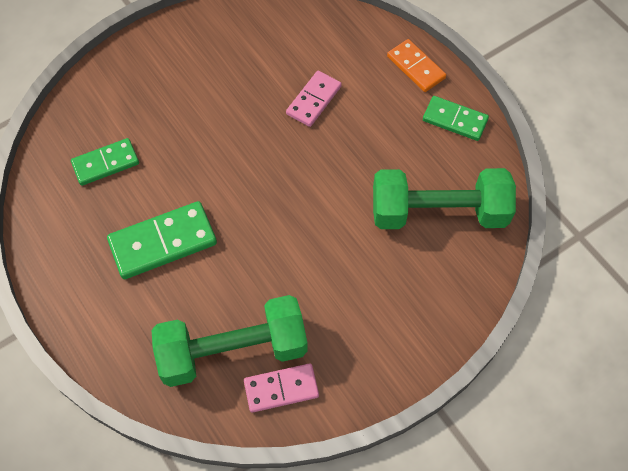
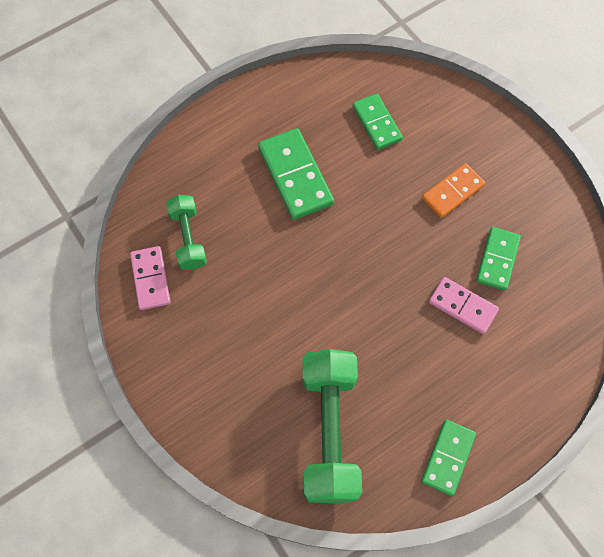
camera: 90 degrees right, 5 degrees up
(233, 350) = (188, 238): green dumbbell -> green dumbbell, size x0.56
(267, 70) = (497, 259): none -> green domino
(415, 67) = (517, 417): orange domino -> orange domino (452, 192)

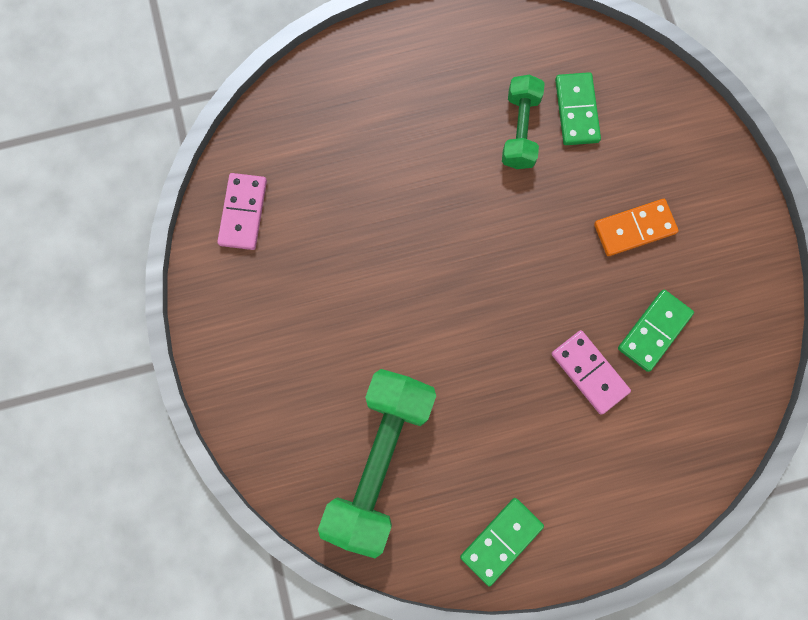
camera: 20 degrees right, 10 degrees up
(188, 238) = (302, 178): green dumbbell -> green dumbbell (520, 130)
(295, 176) = (454, 144): green domino -> none

